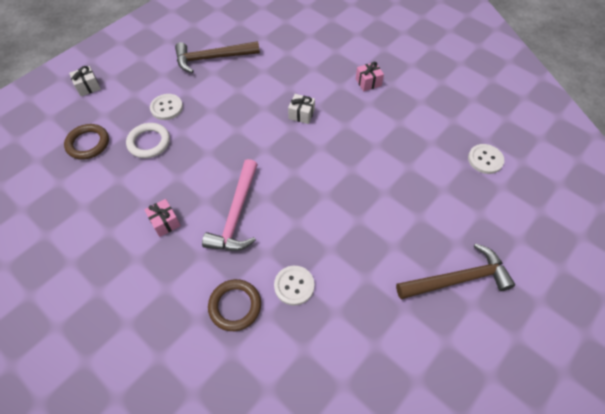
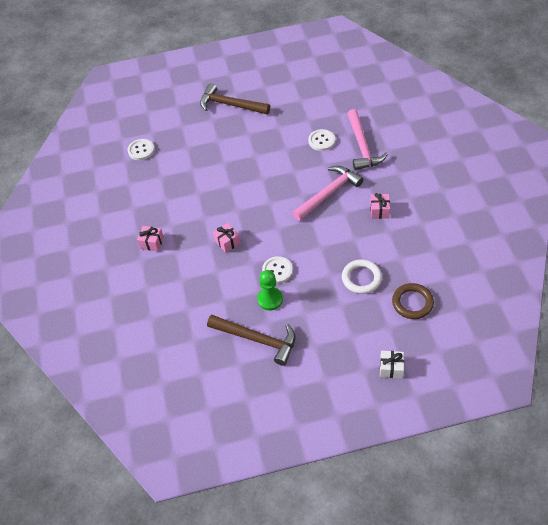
camera: 140 degrees left, 5 degrees down
(166, 108) = (330, 305): white button -> white button (277, 270)
(223, 88) = (270, 299): none -> green pawn
(235, 306) = (362, 146): brown ring -> pink hammer
(301, 114) = (227, 242): white gift -> pink gift

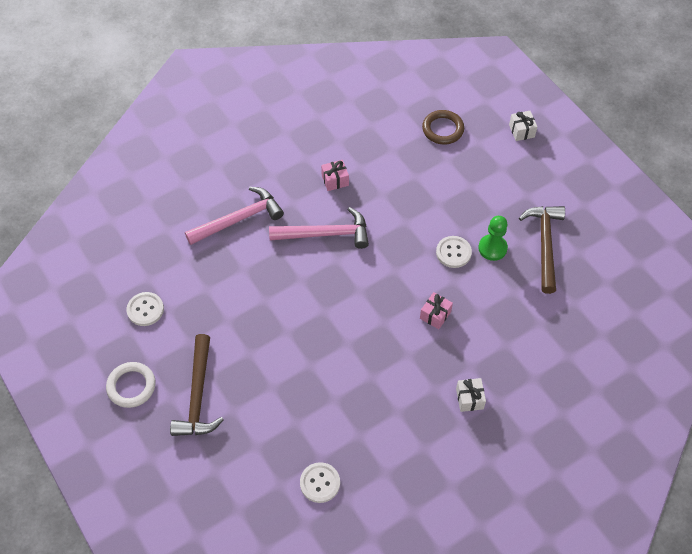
camera: 115 degrees left, 5 degrees up
(152, 243) = (469, 399): pink gift -> white gift
(321, 141) = (240, 264): white button -> white button (145, 310)
(328, 193) = (325, 234): pink hammer -> pink hammer turned 150 degrees clockwise
(361, 278) = (431, 176): white ring -> white ring (131, 386)

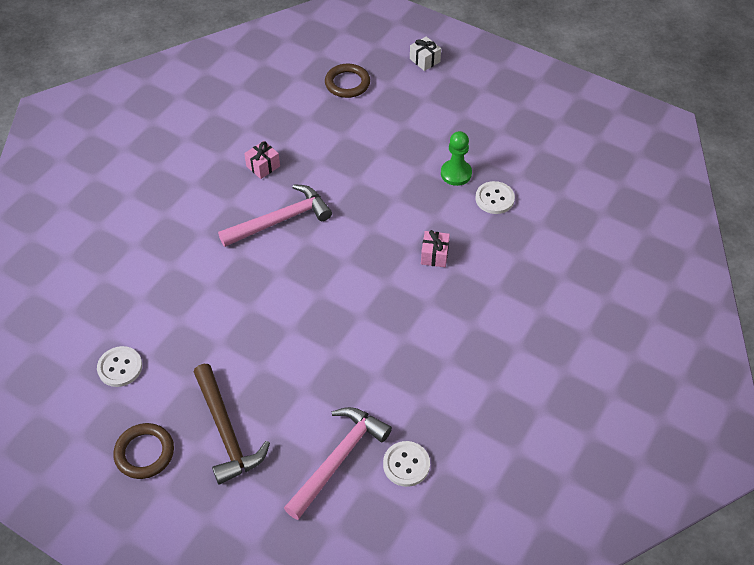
camera: 25 degrees left, 5 degrees down
(131, 386) = (144, 453): white ring -> brown ring
(239, 219) = (179, 239): pink hammer -> pink hammer (338, 459)
(453, 252) = (420, 191): white button -> white button (494, 199)
(469, 399) = (511, 320): white gift -> none
(544, 244) = (503, 153): brown hammer -> none

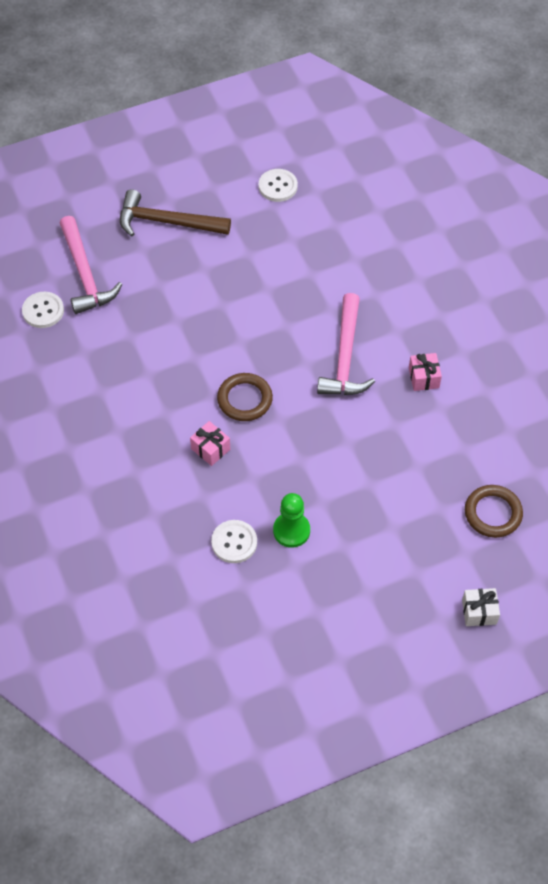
camera: 125 degrees right, 5 degrees up
(144, 453) = (191, 171): brown ring -> brown ring (244, 399)

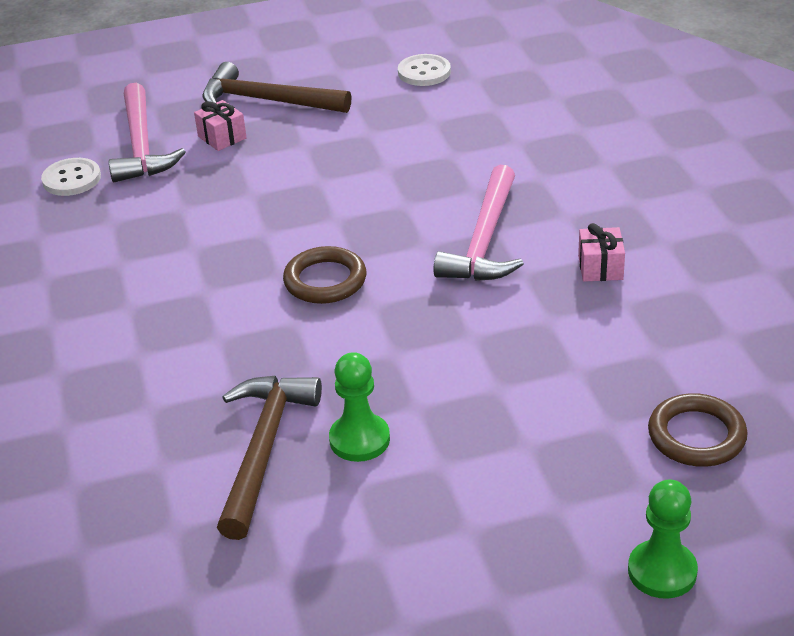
camera: 10 degrees right, 20 degrees down
(210, 449) = (259, 334): pink gift -> pink gift (222, 137)
(234, 542) = (264, 449): white button -> brown hammer
(479, 612) = (662, 571): white gift -> green pawn

